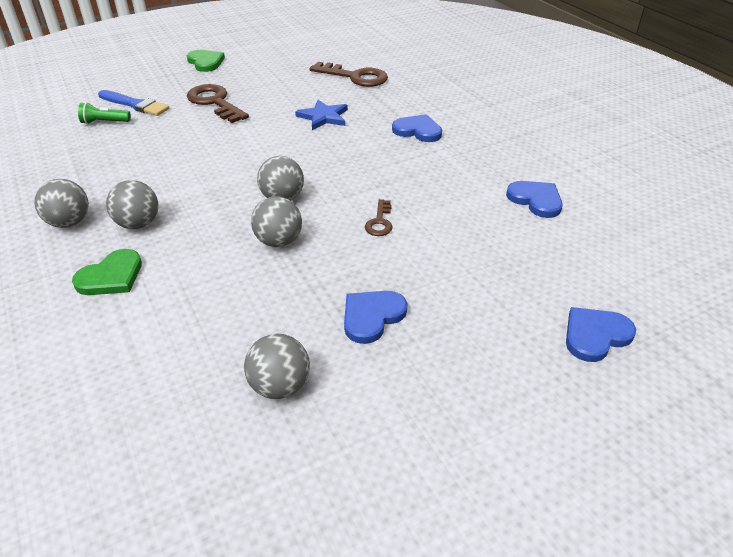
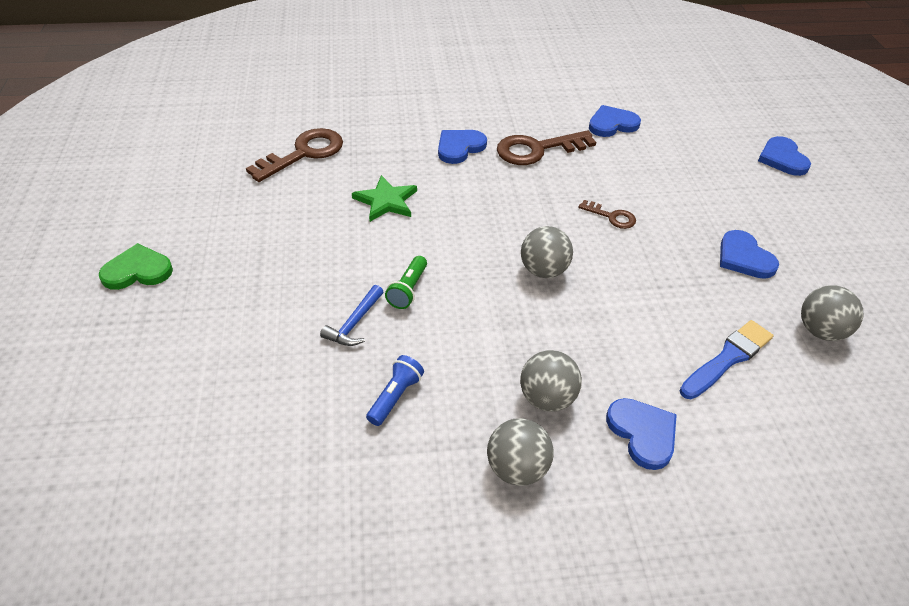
camera: 70 degrees left, 5 degrees up
(105, 122) = (254, 410): green flashlight -> green flashlight (408, 290)
(111, 276) = (643, 433): green heart -> blue heart
(125, 163) = (395, 397): none -> blue flashlight
(135, 104) = (220, 368): blue brush -> blue brush (727, 358)
(188, 135) = (354, 323): none -> blue hammer
(215, 102) = (279, 283): brown key -> brown key (537, 150)
(279, 241) = (620, 289): grey ball -> none
(323, 117) = (386, 201): blue star -> green star

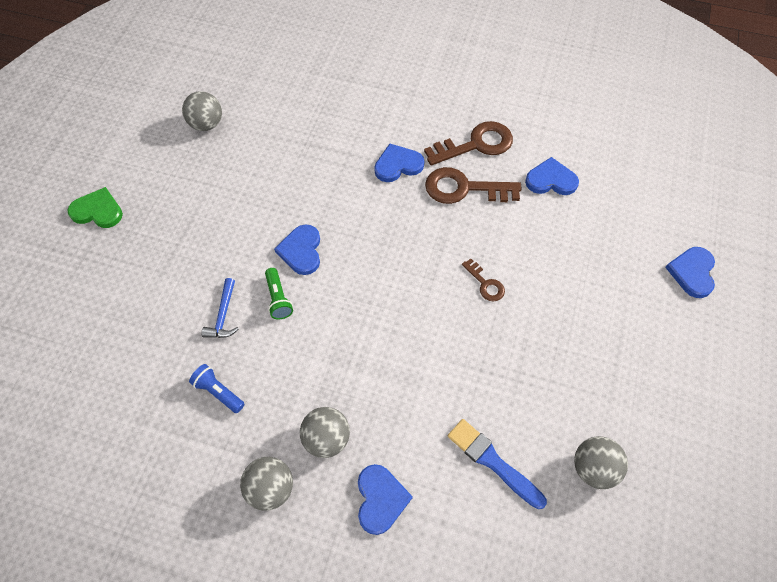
camera: 25 degrees right, 15 degrees up
(304, 153) = (268, 132): brown key -> brown key (476, 144)
(354, 323) = (223, 315): blue hammer -> blue hammer turned 45 degrees counterclockwise
(386, 201) = (307, 204): green star -> none
(395, 397) = (218, 392): blue flashlight -> blue flashlight turned 105 degrees counterclockwise
(408, 290) = (278, 298): green flashlight -> green flashlight turned 60 degrees counterclockwise
(543, 270) = (394, 319): grey ball -> grey ball (206, 124)
(727, 358) = (493, 461): blue brush -> blue brush turned 120 degrees counterclockwise
(744, 257) = (576, 368): blue heart -> blue heart (301, 251)

